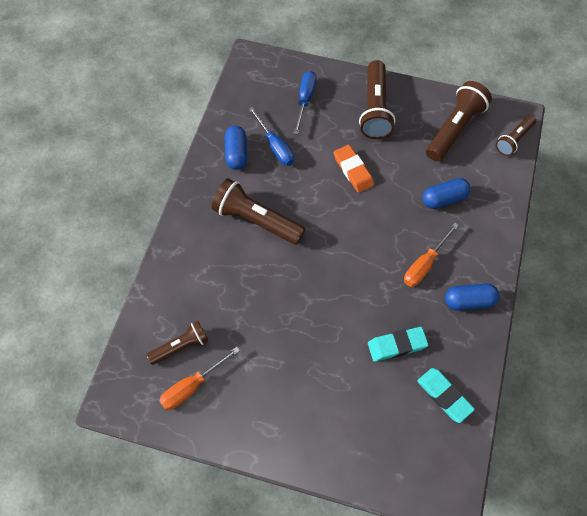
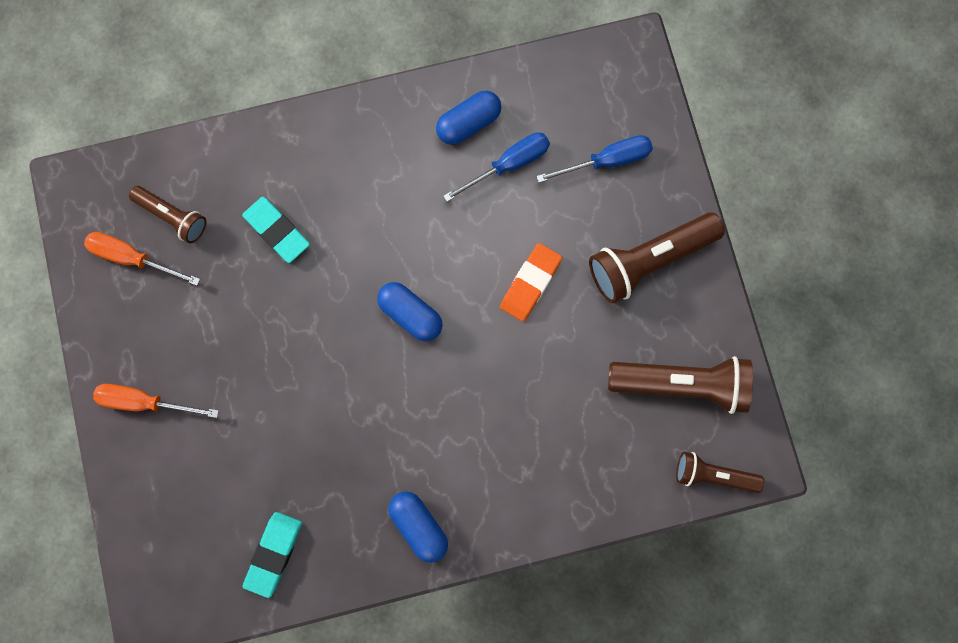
camera: 60 degrees right, 15 degrees up
(256, 220) = (385, 205): brown flashlight -> none
(275, 146) = (509, 165): blue screwdriver -> blue screwdriver turned 150 degrees counterclockwise
(397, 345) = (309, 465): turquoise eraser -> turquoise eraser (276, 231)
(424, 264) = (441, 445): orange screwdriver -> orange screwdriver (145, 402)
(444, 199) = (555, 424): blue capsule -> blue capsule (410, 315)

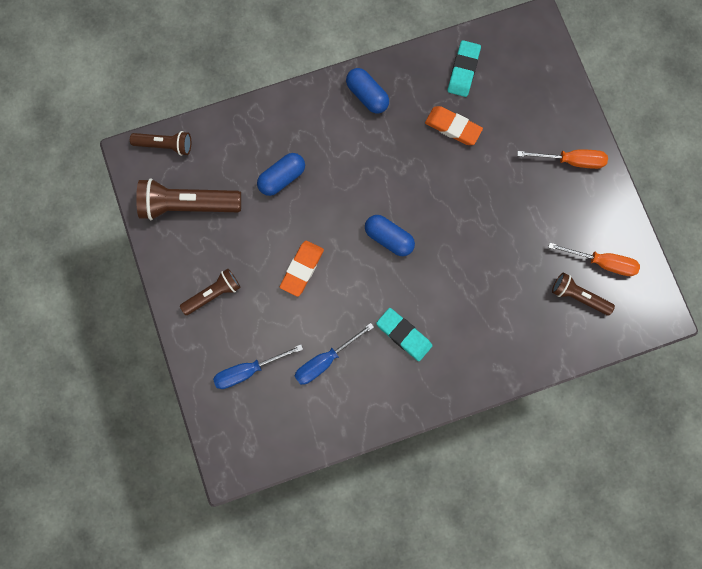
camera: 175 degrees right, 0 degrees up
(276, 231) = (497, 292): turquoise eraser -> turquoise eraser (404, 335)
(302, 466) = (453, 127): none -> orange eraser
(468, 123) = (360, 392): blue capsule -> blue capsule (282, 178)
(650, 260) = (213, 294): brown flashlight -> brown flashlight, size x0.60

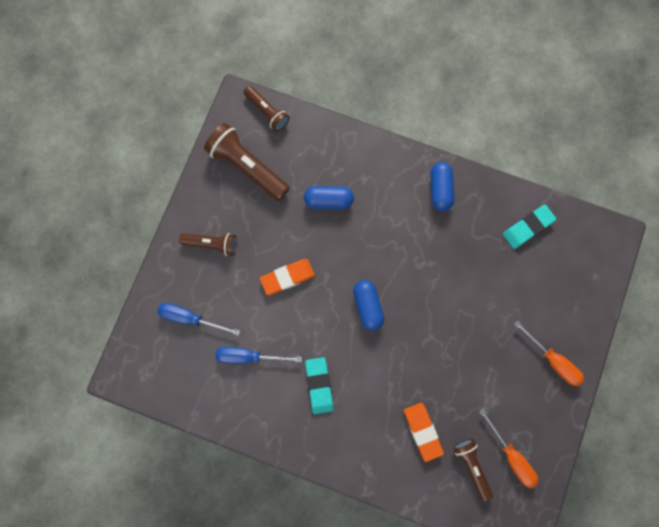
camera: 40 degrees right, 0 degrees up
(453, 127) = (484, 263): orange eraser -> orange eraser (422, 431)

